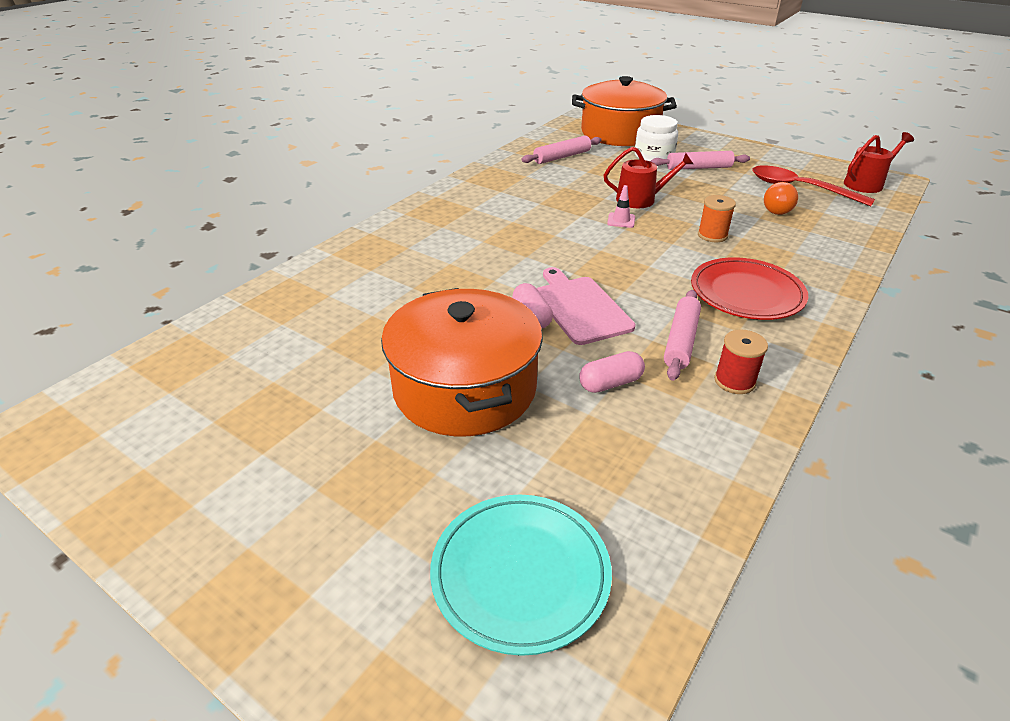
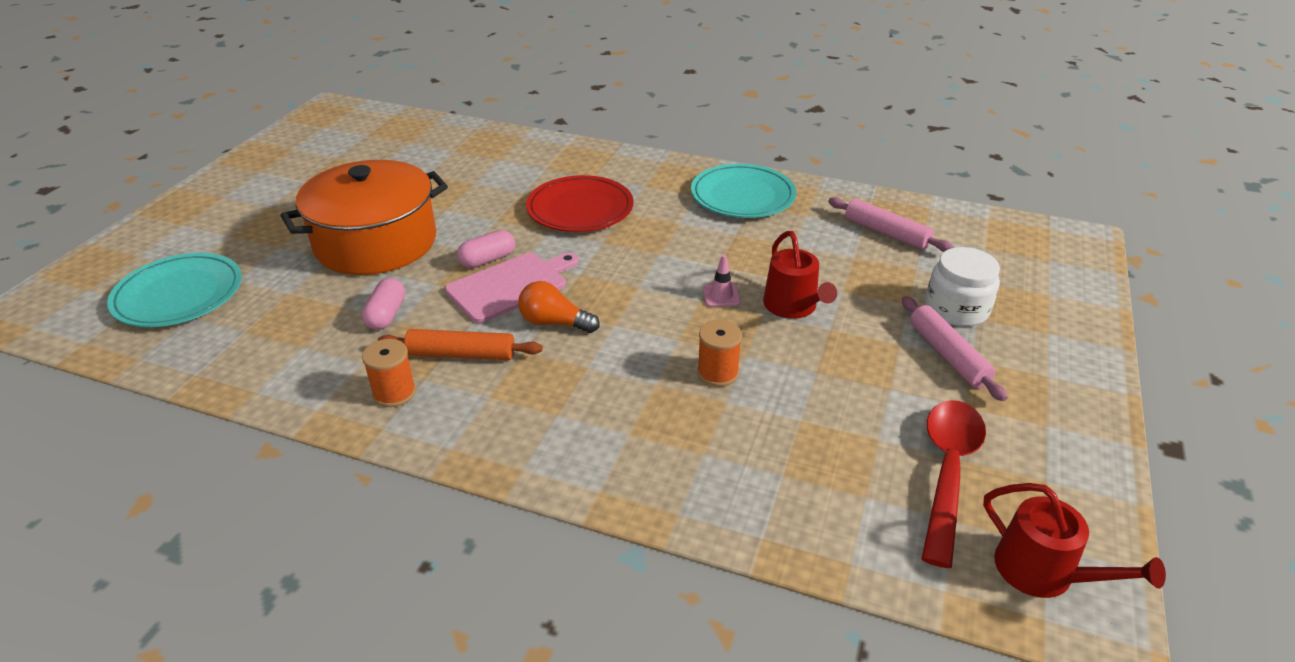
camera: 75 degrees right, 0 degrees up
(485, 191) = (742, 196): none -> turquoise plate
(610, 383) = (386, 315): pink capsule -> pink capsule turned 45 degrees clockwise
(620, 133) = (1024, 271): orange pot -> none
(680, 341) = (461, 354): pink rolling pin -> orange rolling pin
(734, 381) = (394, 393): red spool -> orange spool
(746, 293) = (573, 403): red plate -> red plate (580, 209)
(779, 209) = (845, 442): orange light bulb -> orange light bulb (554, 323)

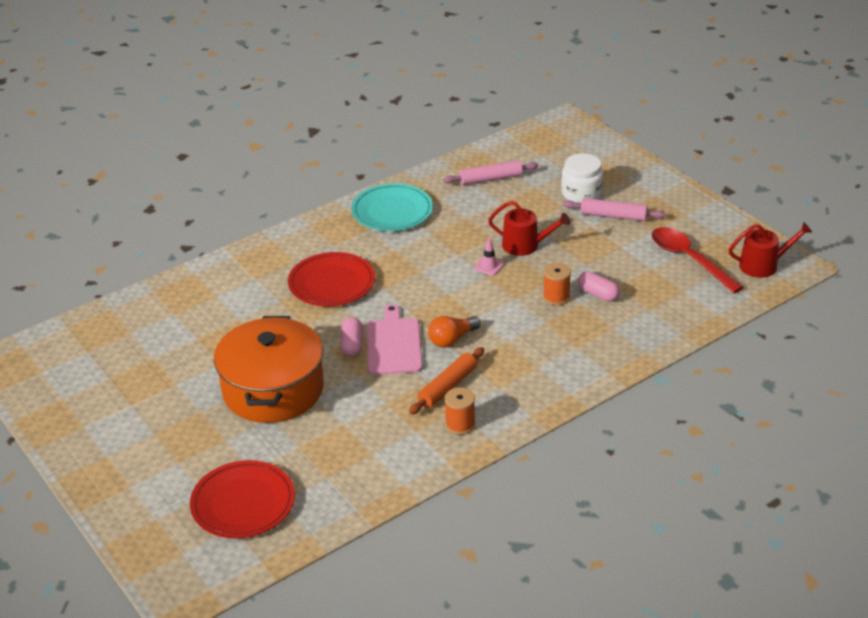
camera: 55 degrees left, 0 degrees up
(179, 295) = (243, 503): turquoise plate -> red plate
(386, 315) = (372, 407): pink capsule -> pink capsule (598, 294)

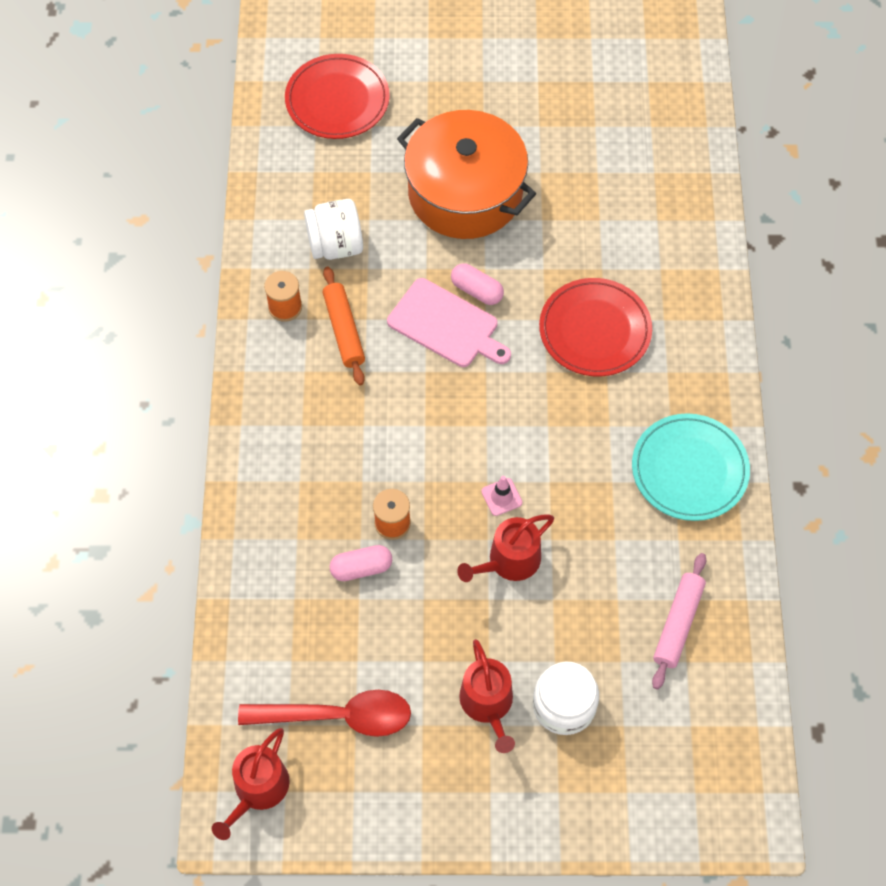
camera: 125 degrees right, 25 degrees up
(382, 428) = (335, 245): none -> white jar
(452, 339) = (409, 379): orange light bulb -> none
(613, 216) = (488, 704): pink rolling pin -> red watering can

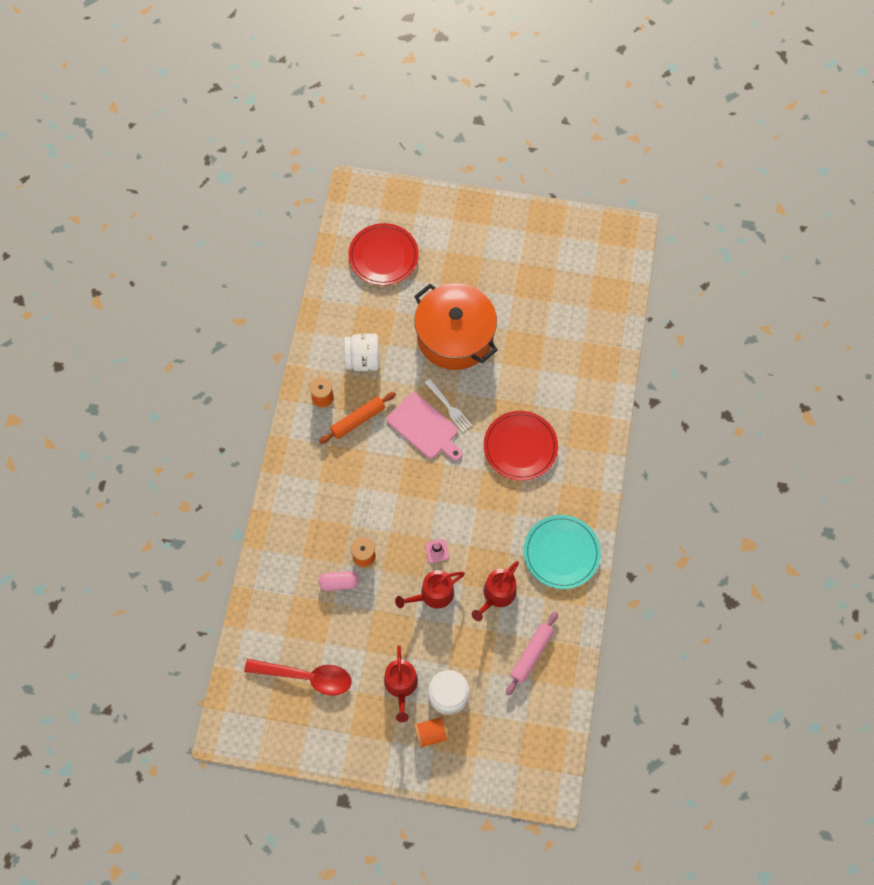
camera: 10 degrees right, 5 degrees up
(258, 789) = (249, 714): red watering can -> red watering can (497, 595)
(344, 330) = (358, 420): orange rolling pin -> orange rolling pin turned 60 degrees clockwise
(477, 291) = (449, 407): pink capsule -> white fork
(550, 769) = (431, 733): none -> orange spool

